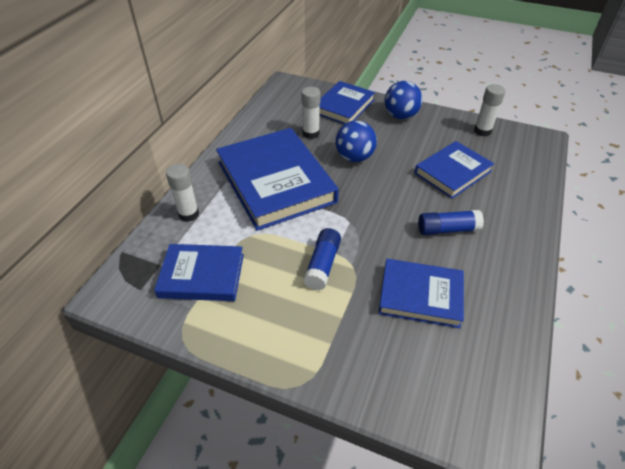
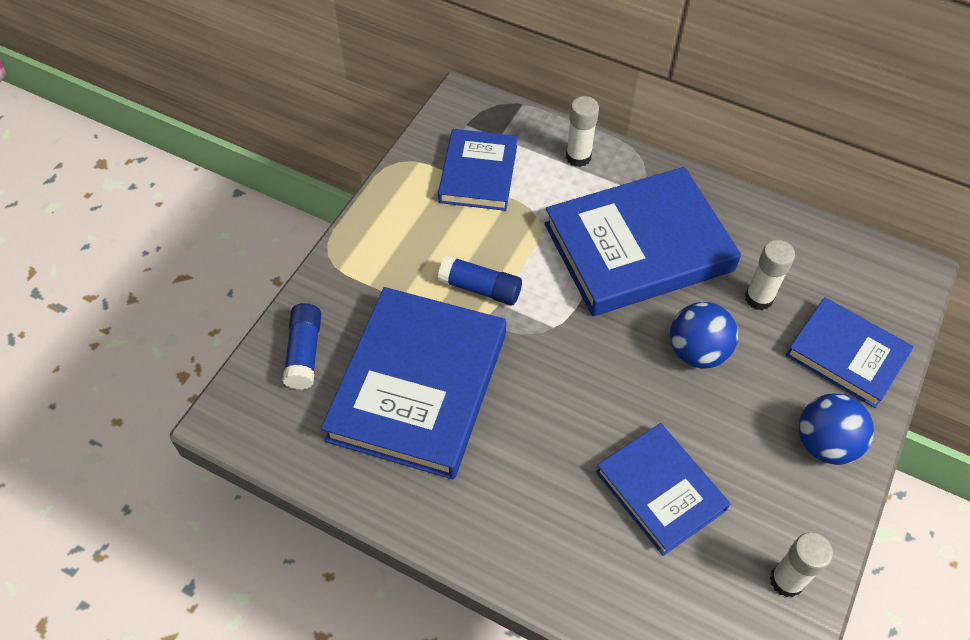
camera: 95 degrees right, 10 degrees up
(420, 295) = (418, 386): blue book -> blue book, size x1.71
(447, 229) = (529, 447): blue glue stick -> blue glue stick (304, 352)

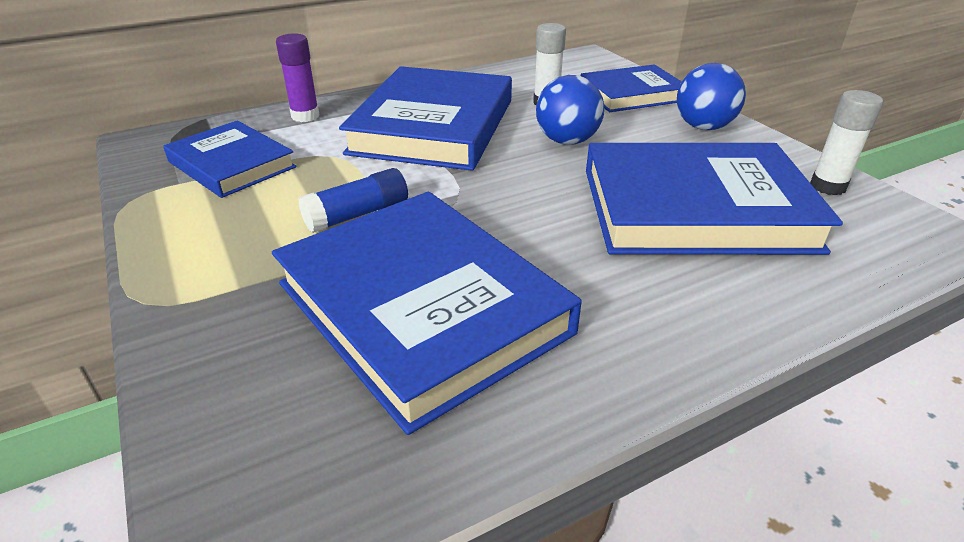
camera: 55 degrees left, 20 degrees down
(304, 352) = (245, 391): blue glue stick -> none
(578, 157) = (305, 116): white glue stick -> purple glue stick
(660, 490) = (695, 209): blue book -> blue book, size x1.71

